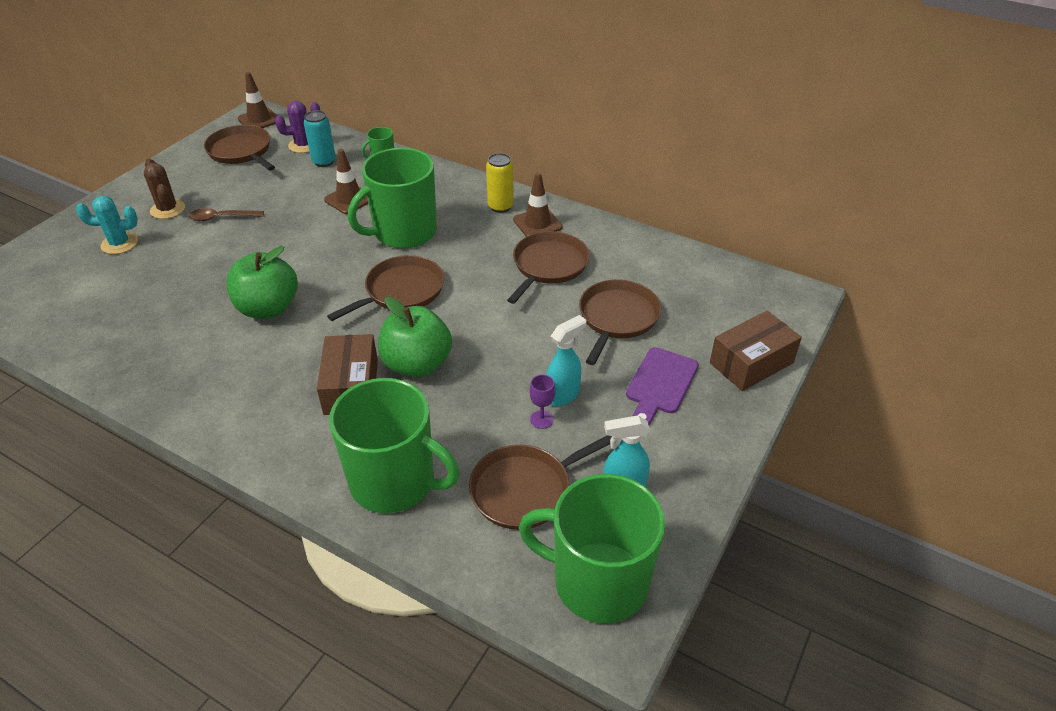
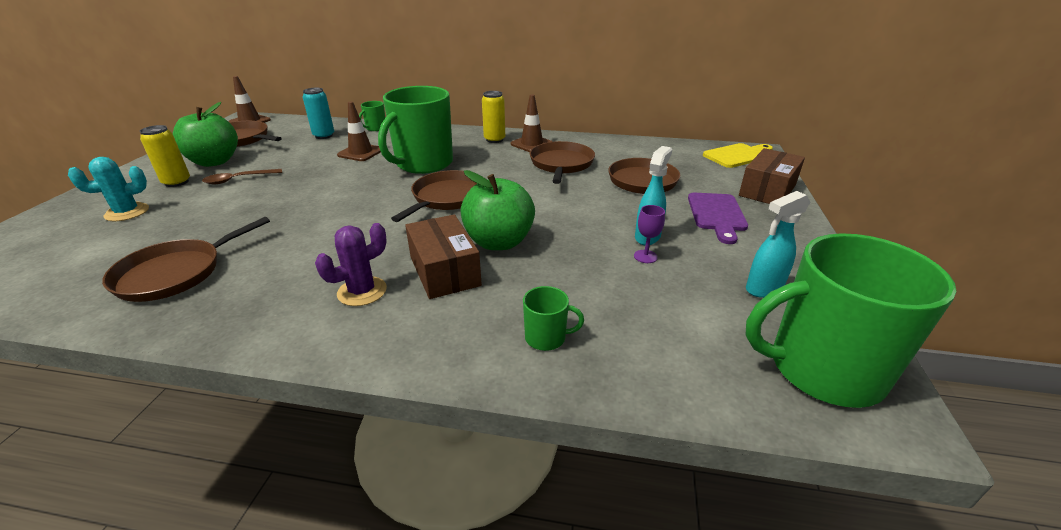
camera: 20 degrees left, 10 degrees down
(168, 209) = (177, 182): brown cactus -> yellow can
(268, 308) = (320, 230): green apple -> green apple (214, 162)
(304, 145) = (300, 129): purple cactus -> purple cactus (362, 291)
(394, 482) = (546, 338): green mug -> green mug, size x0.42
(525, 489) = (680, 311): brown pan -> brown pan (175, 273)
(769, 298) = (738, 155): none -> yellow cutting board

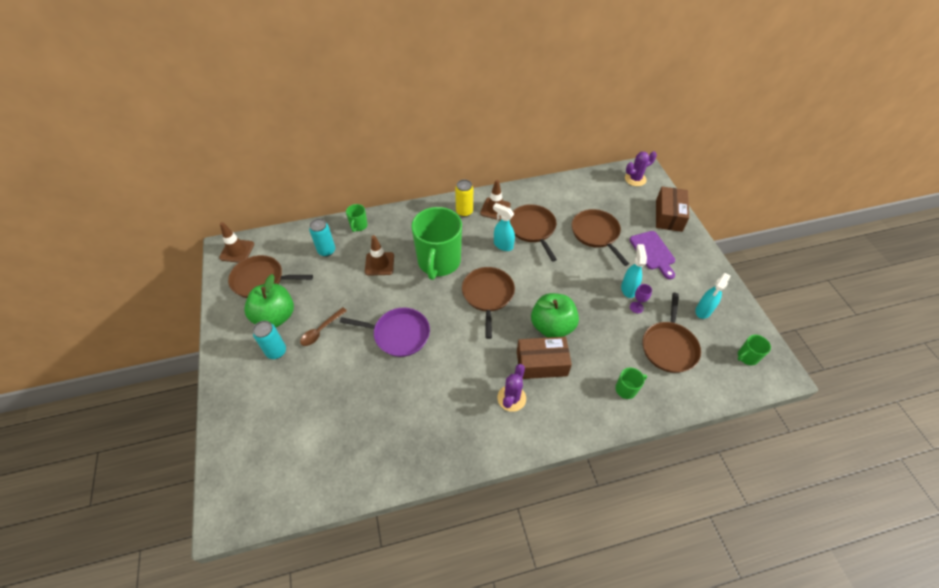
camera: 25 degrees left, 20 degrees up
(127, 212) = (282, 396): turquoise cactus -> none
(175, 273) = (388, 432): brown pan -> brown pan (669, 346)
(177, 182) = (276, 351): yellow can -> turquoise can
(307, 201) = (398, 334): none -> purple pan
(444, 271) = (541, 363): brown box -> brown box turned 45 degrees counterclockwise
(511, 168) = (503, 245): none -> turquoise spray bottle
(738, 155) = (635, 179): yellow cutting board -> purple cactus
(822, 369) = (747, 357): green mug -> green mug, size x0.42

